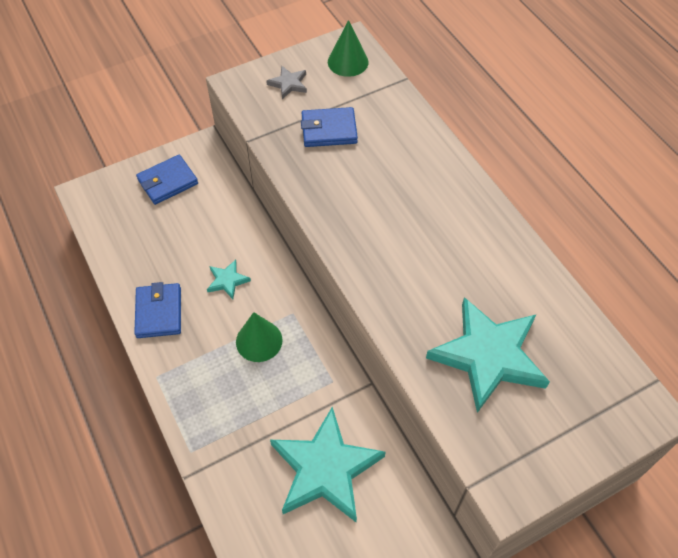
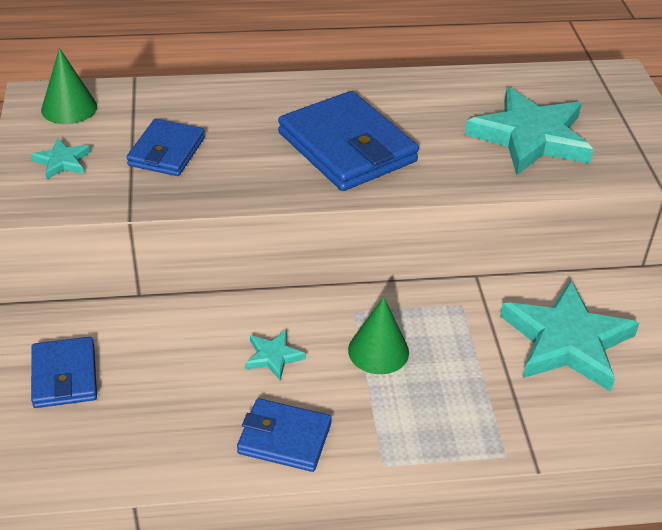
camera: 70 degrees left, 15 degrees down
(288, 84) = (62, 161): grey star -> turquoise star
(395, 230) = (347, 147): none -> blue wallet

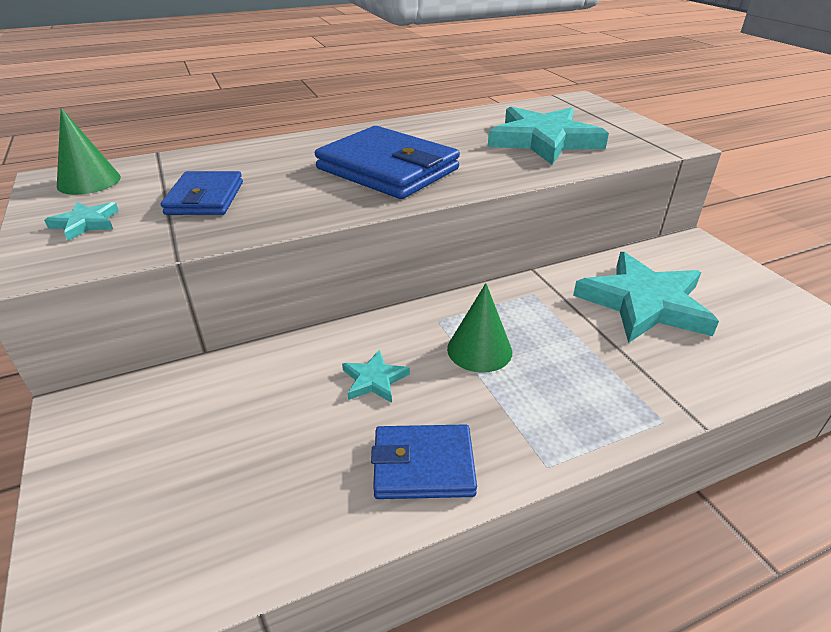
camera: 15 degrees left, 5 degrees down
(64, 376) = (129, 460): blue wallet -> none

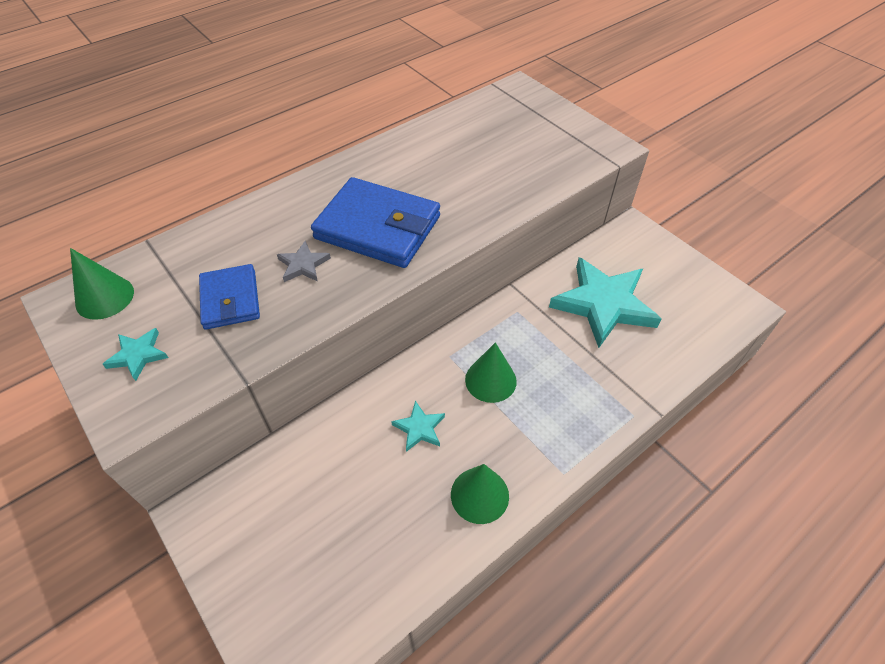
camera: 15 degrees left, 15 degrees up
(294, 184) = (303, 265): none -> grey star
(423, 465) = (479, 495): blue wallet -> green cone
(543, 140) = (501, 161): turquoise star -> none

